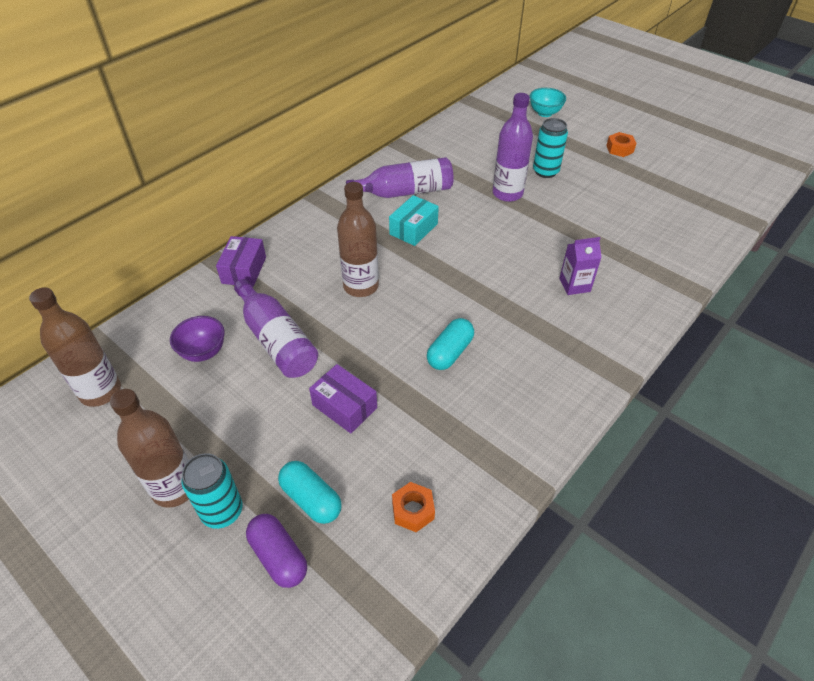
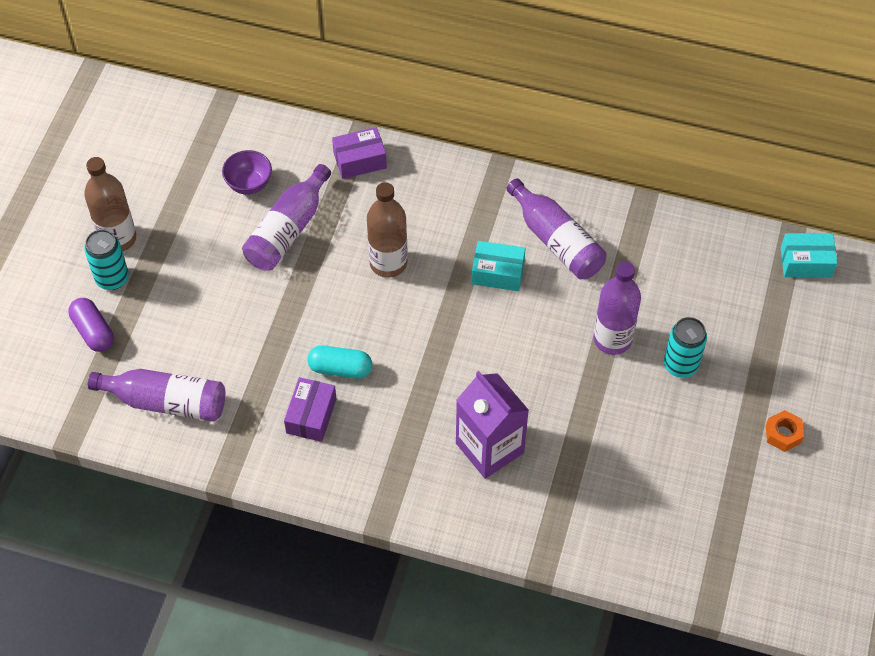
camera: 65 degrees right, 10 degrees up
(100, 391) = (177, 139): brown bottle -> none
(278, 556) = (93, 331): purple capsule -> purple capsule turned 60 degrees counterclockwise
(311, 499) = (146, 330): turquoise capsule -> none
(344, 406) = (241, 313): purple box -> purple box (311, 415)
(413, 510) = (166, 402): orange nut -> purple bottle
(494, 102) = (806, 262): none -> turquoise box
(545, 113) = (816, 327): turquoise bowl -> none
(574, 285) = (489, 448): purple carton -> purple carton, size x1.79

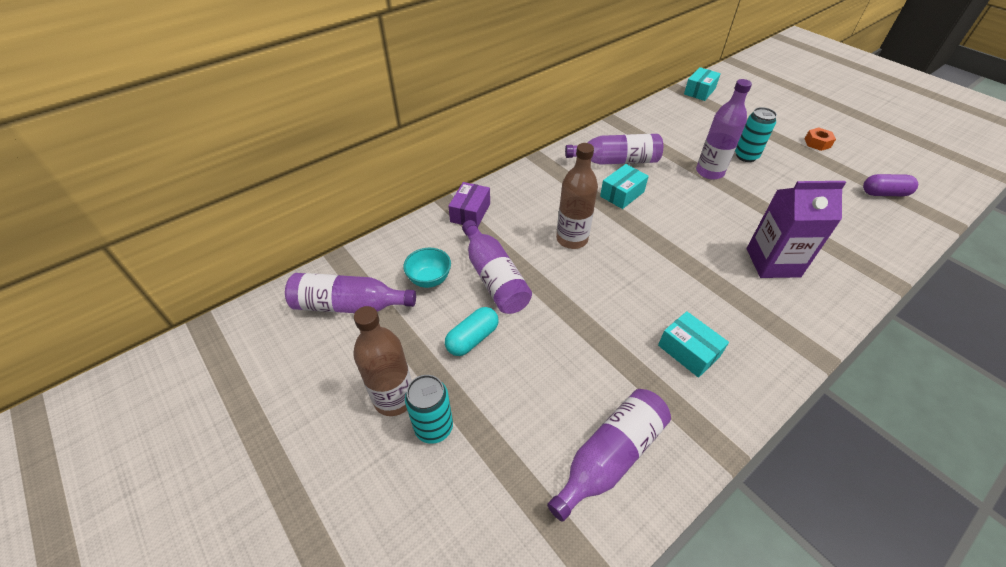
camera: 55 degrees left, 10 degrees down
(93, 331) = (481, 479): purple capsule -> purple capsule (884, 193)
(179, 148) = (349, 305): none -> purple bottle
(249, 184) = (429, 279): purple bowl -> turquoise bowl
(311, 415) = (688, 351): purple box -> turquoise box
(340, 368) = (651, 310): turquoise capsule -> turquoise capsule (472, 338)

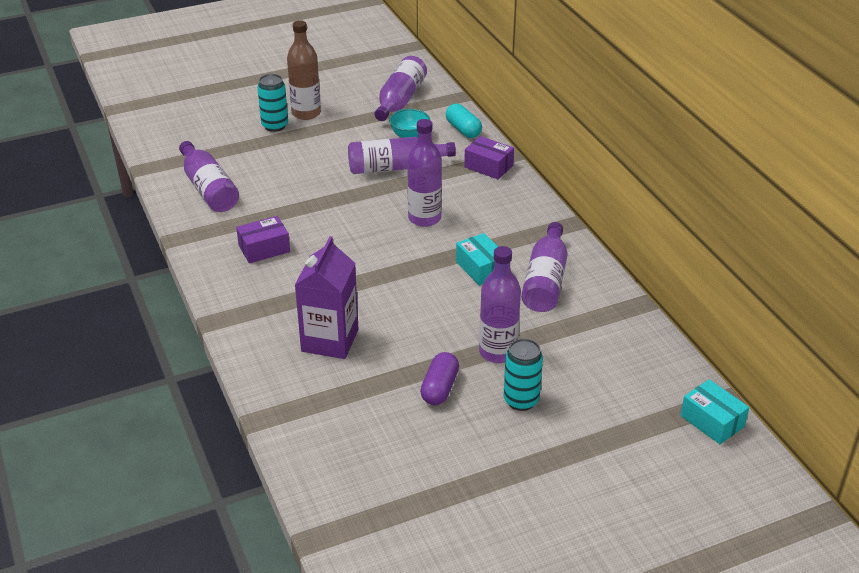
camera: 105 degrees right, 10 degrees down
(472, 338) = (337, 149): turquoise capsule -> turquoise capsule (463, 130)
(572, 239) = (424, 218): brown bottle -> purple bottle
(688, 351) = (264, 249): turquoise box -> purple box
(817, 143) = (530, 495): orange nut -> none
(884, 193) = (394, 504): purple capsule -> purple capsule (439, 388)

